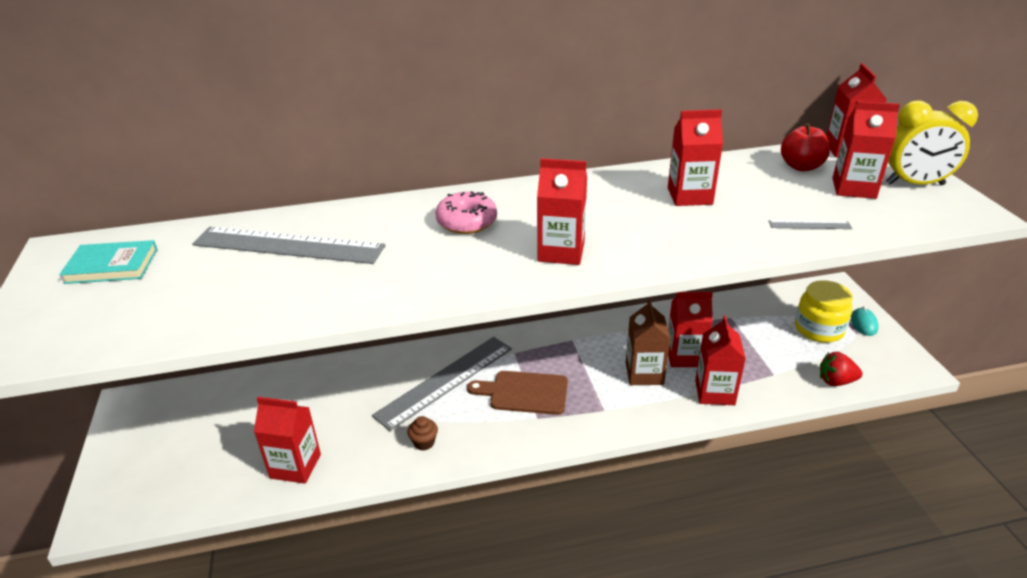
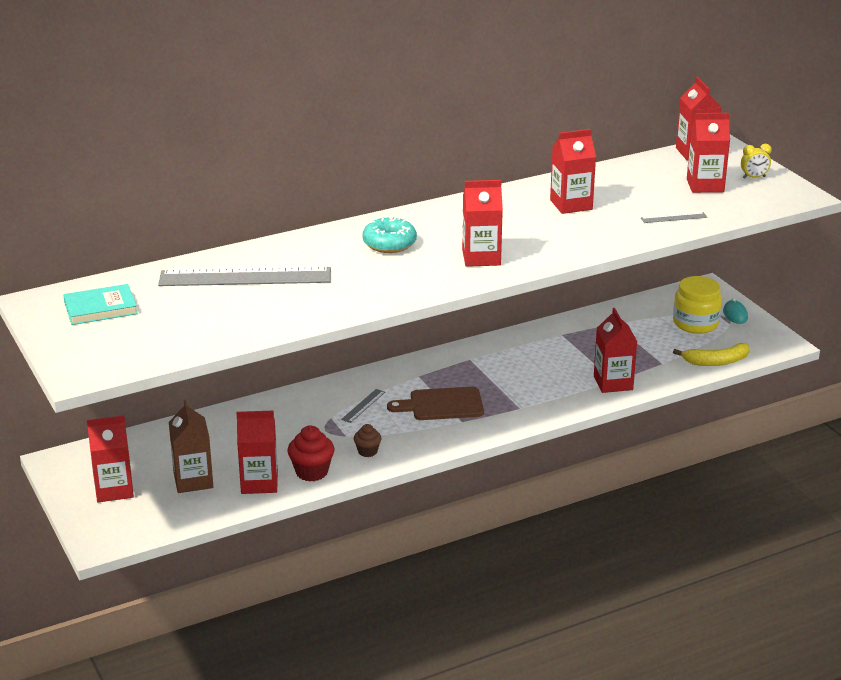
camera: 15 degrees left, 5 degrees down
(355, 461) = (311, 472): none -> red cupcake
(445, 381) = (363, 406): grey ruler -> grey ruler, size x0.41
(467, 222) = (389, 244): pink donut -> turquoise donut
(644, 373) = (546, 377): brown carton -> brown carton (193, 480)
(684, 356) = (579, 359): red carton -> red carton (114, 490)
(801, 166) = (659, 171): red apple -> none
(836, 381) = (716, 362): red strawberry -> yellow banana
(915, 184) = (754, 177): yellow clock -> yellow clock, size x0.48

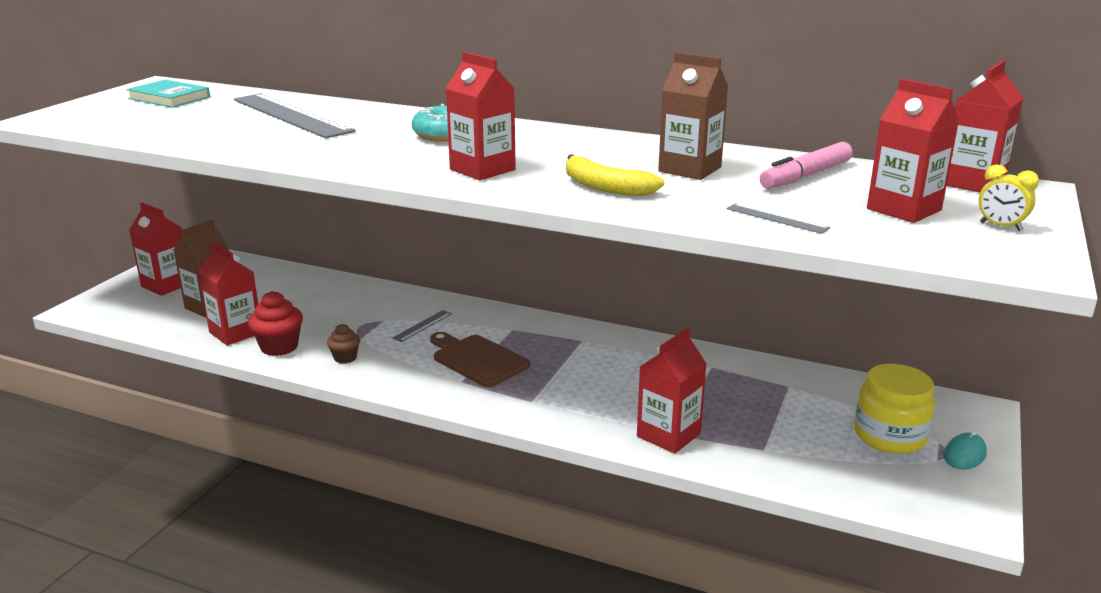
camera: 50 degrees right, 5 degrees down
(363, 406) = (422, 326): grey ruler -> grey ruler turned 45 degrees counterclockwise
(571, 205) = (689, 169): red carton -> brown carton
(627, 183) = (806, 176): none -> pink marker
(716, 362) = (835, 486): yellow banana -> yellow banana (605, 187)

